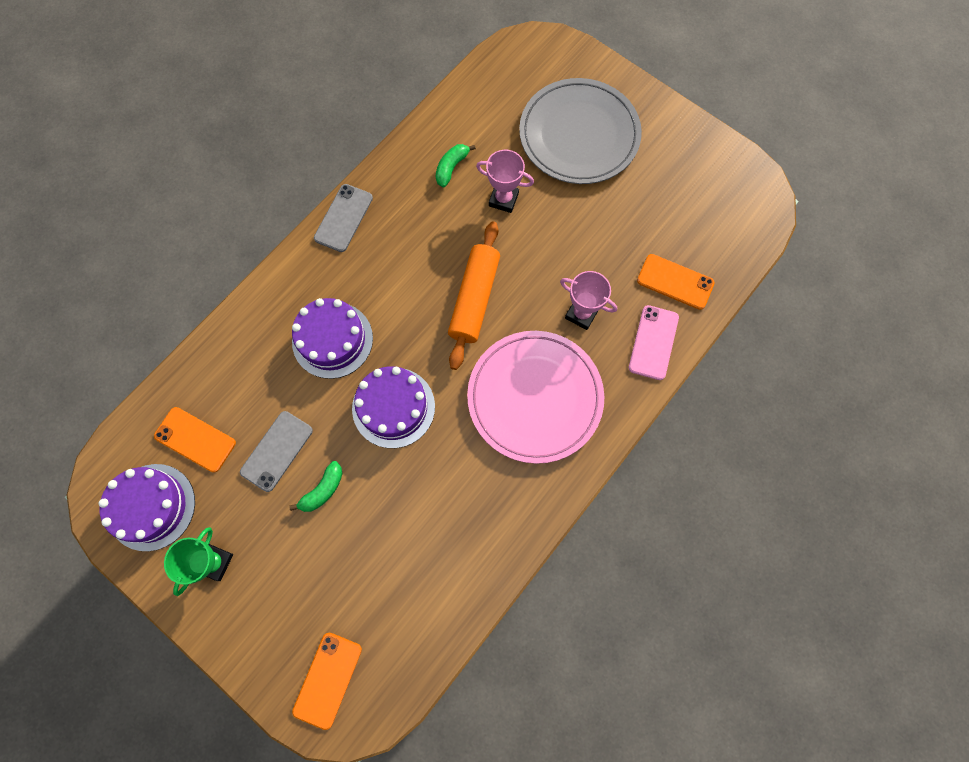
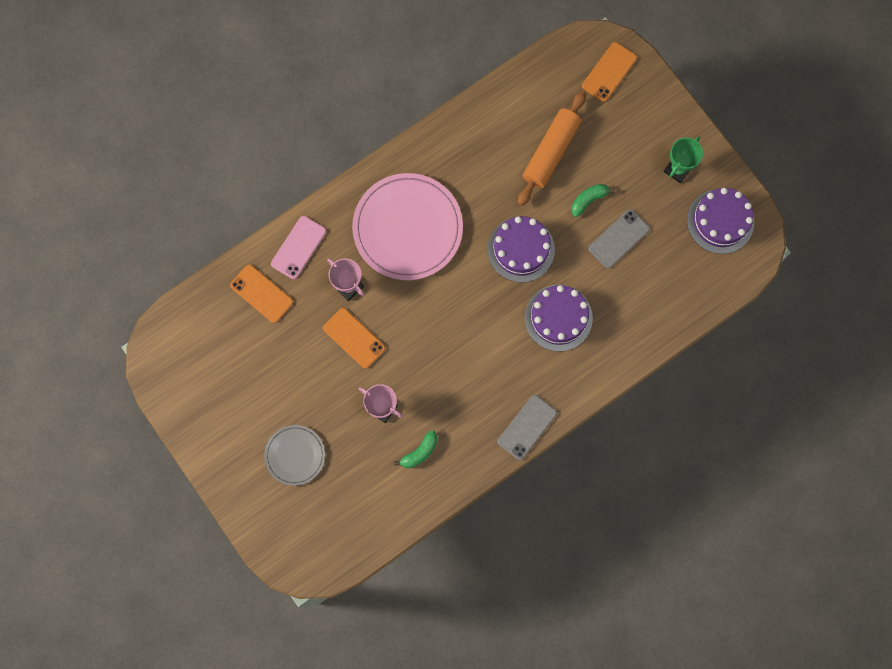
camera: 165 degrees left, 5 degrees up
(195, 439) = (681, 264): orange phone -> orange phone (354, 338)
(474, 299) = (433, 322): orange rolling pin -> orange rolling pin (551, 152)
(579, 135) = (295, 455): grey plate -> grey plate, size x0.53

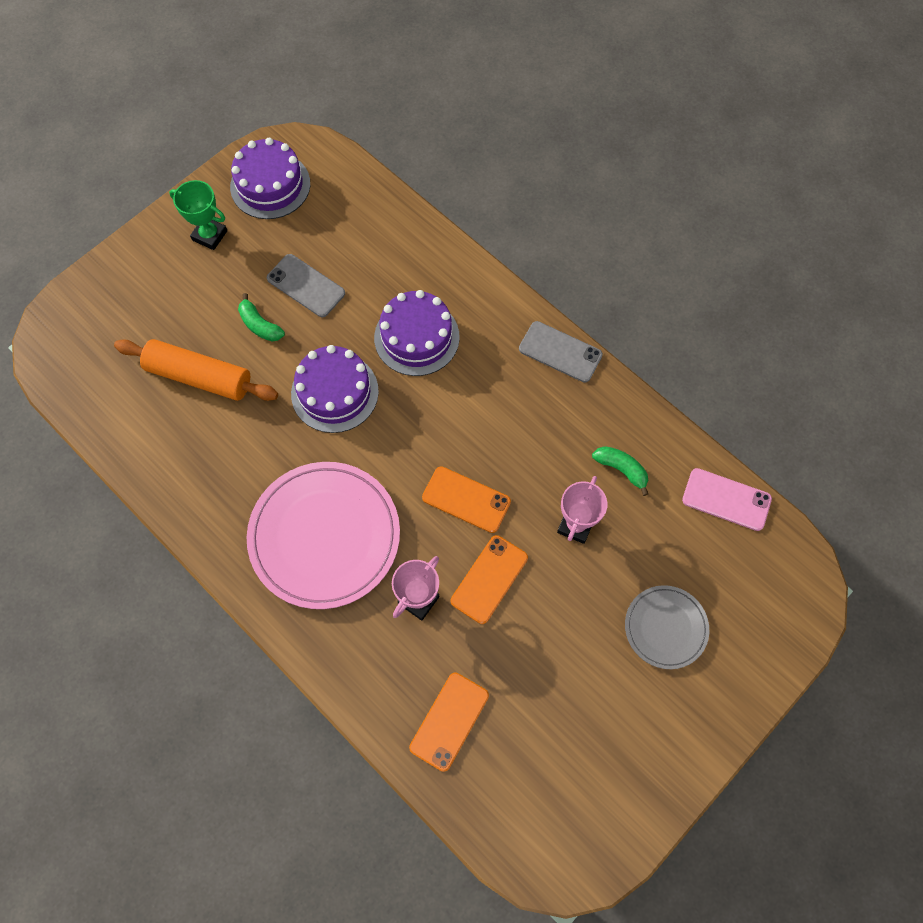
camera: 100 degrees left, 10 degrees down
(299, 247) = (373, 680): pink phone -> pink phone (726, 499)
(609, 72) = (85, 325): orange phone -> orange phone (466, 499)

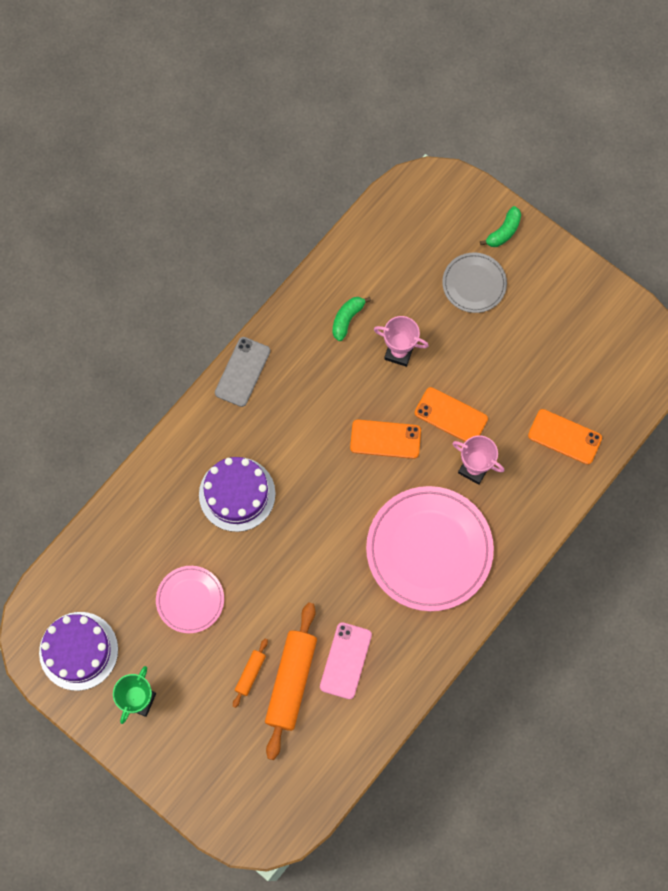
camera: 95 degrees left, 5 degrees up
(216, 338) = (250, 673): none -> orange rolling pin
(260, 325) = (234, 636): green banana -> green banana (503, 231)
(306, 286) = (190, 600): grey phone -> pink plate
(335, 392) = (297, 559): purple cake -> none
(466, 499) = (385, 439): orange phone -> orange phone turned 75 degrees clockwise
(726, 499) = (365, 240): pink phone -> pink phone (345, 660)

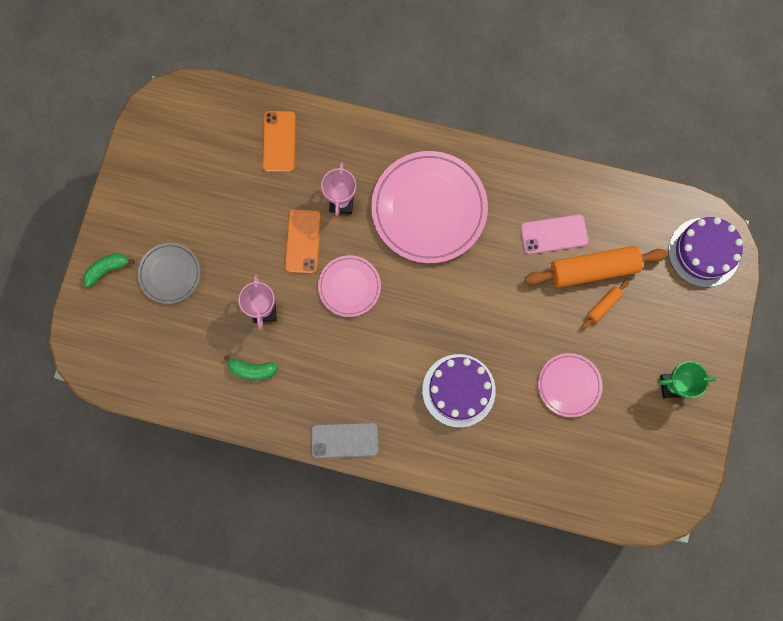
camera: 115 degrees left, 5 degrees up
(78, 651) = (660, 459): purple cake -> purple cake (704, 252)
(250, 673) = (603, 305): orange rolling pin -> orange rolling pin turned 45 degrees counterclockwise
(385, 439) = (349, 286): orange phone -> pink plate
(503, 231) = (107, 269): green banana -> green banana turned 45 degrees counterclockwise

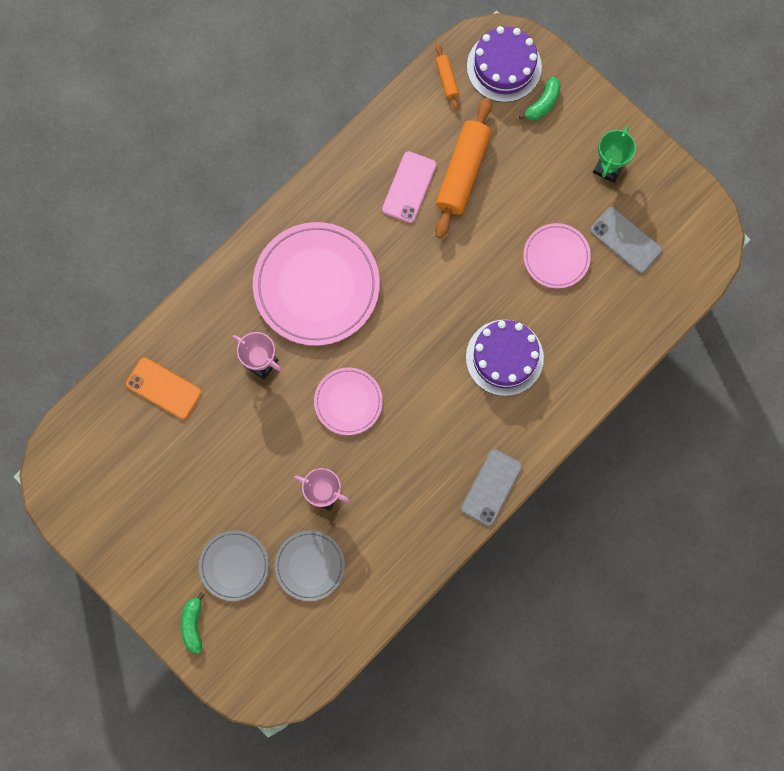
camera: 60 degrees left, 0 degrees up
(201, 331) = (309, 566): none -> grey plate
(252, 370) = (375, 537): green banana -> green banana (543, 103)
(303, 241) = (278, 420): orange phone -> none
(603, 305) = (501, 183): orange rolling pin -> orange rolling pin (446, 79)
(619, 435) = (625, 240): none -> grey phone

